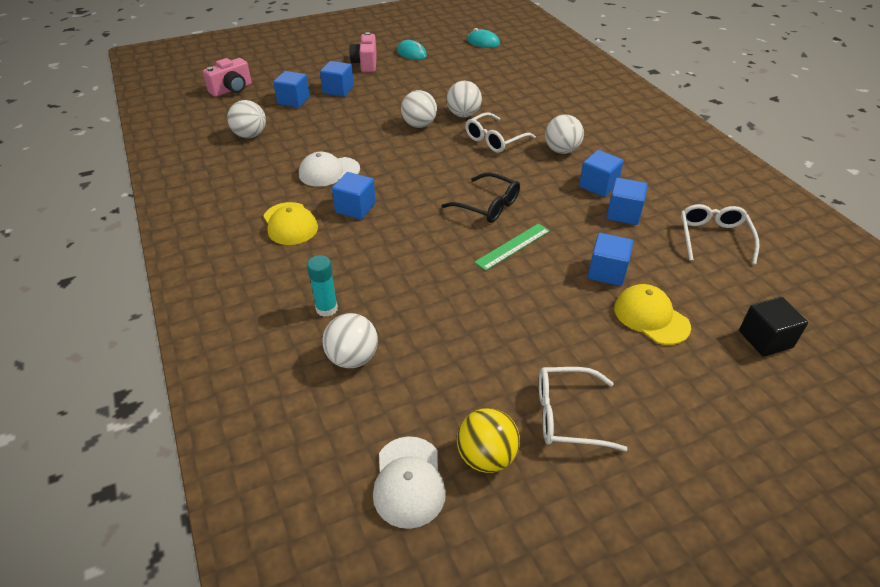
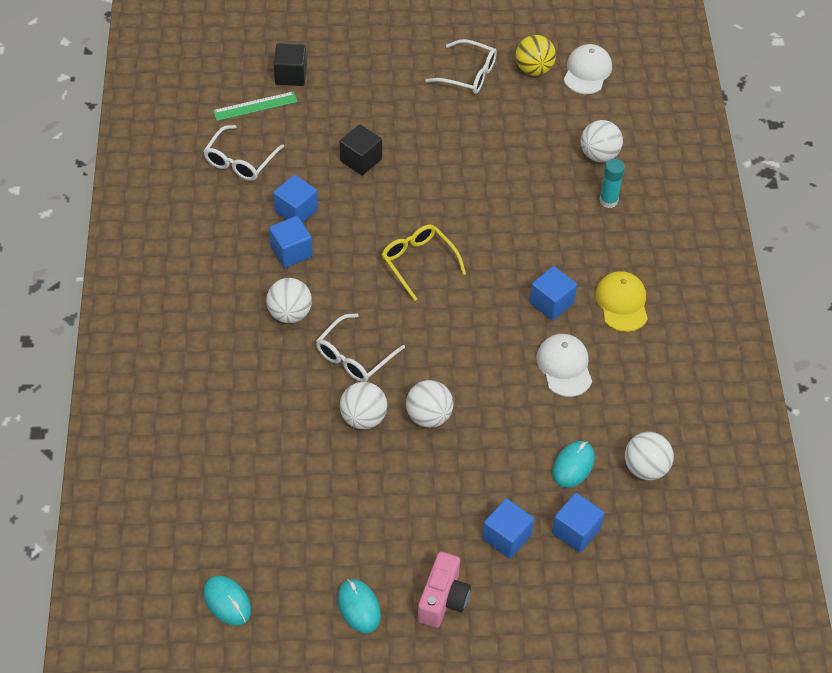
camera: 160 degrees left, 10 degrees up
(232, 90) = (660, 593): pink camera -> none
(304, 125) = (573, 465): none -> turquoise mouse
(329, 172) = (564, 366): white cap -> white cap turned 105 degrees counterclockwise
(488, 206) = (418, 262): black glasses -> yellow glasses
(494, 140) = (354, 357): white glasses -> white glasses turned 150 degrees clockwise
(513, 246) = (423, 209): green ruler -> green ruler (255, 106)
(607, 272) = (361, 160): blue cube -> black cube
(651, 317) = (358, 115): yellow cap -> none

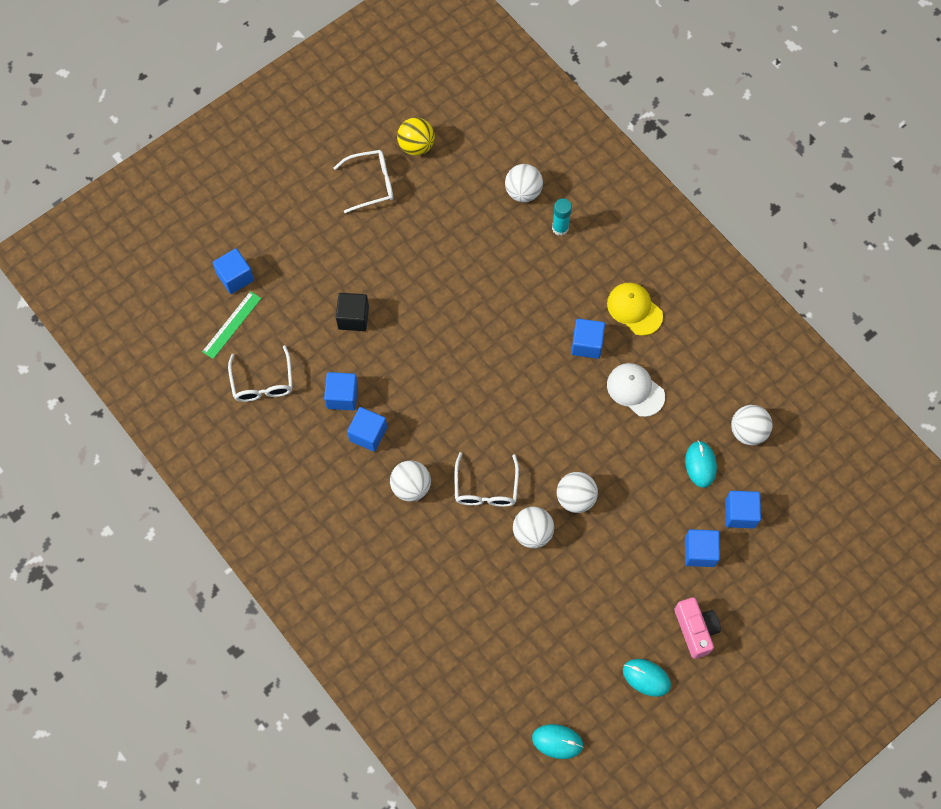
camera: 35 degrees left, 15 degrees up
(291, 75) = (235, 277): black cube -> blue cube
(418, 262) = (467, 377): yellow glasses -> none
(587, 71) = (457, 121): white cap -> none

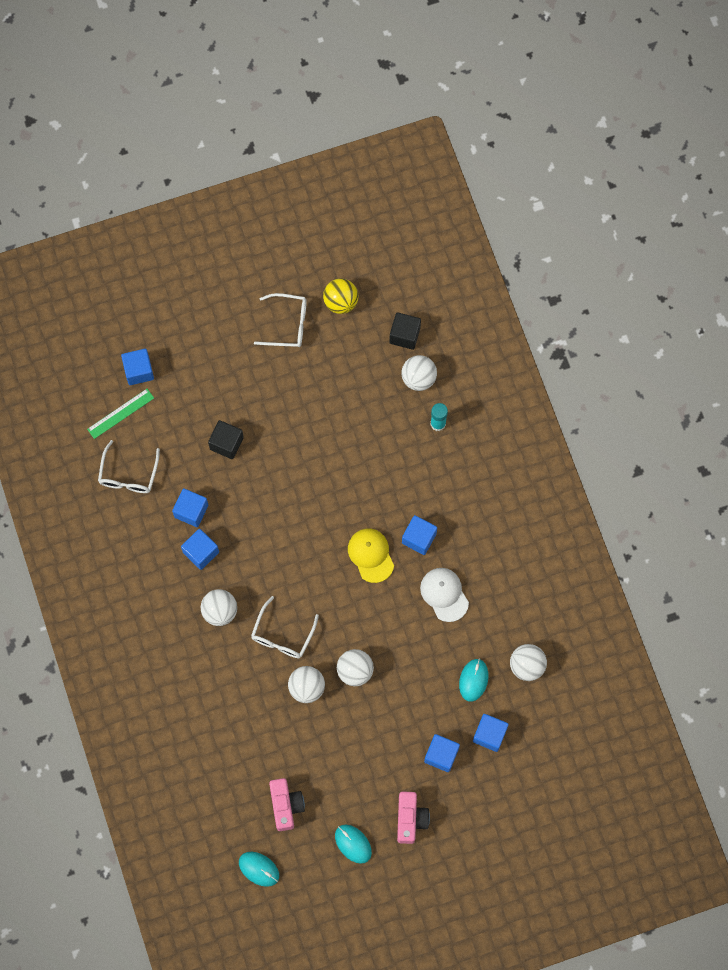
camera: 20 degrees right, 5 degrees up
(492, 156) = (404, 335): none -> black cube
(559, 663) = (286, 805): none -> pink camera
(634, 309) = (473, 521): yellow cap -> yellow cap (371, 555)

